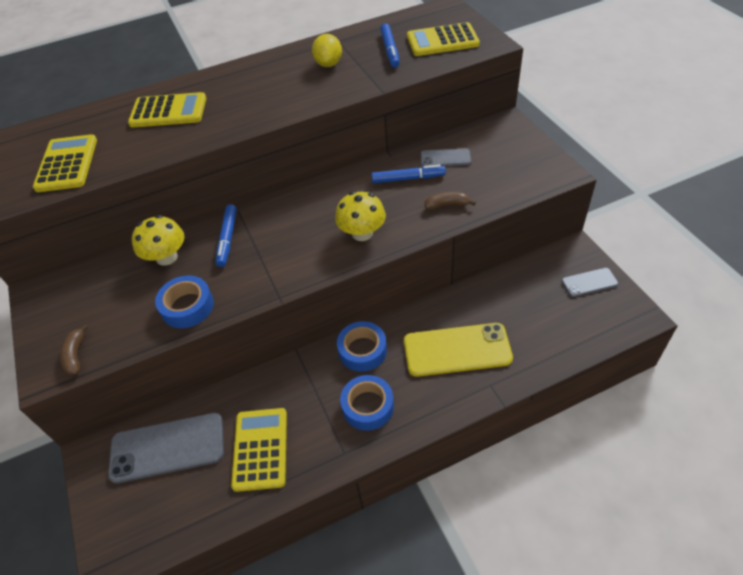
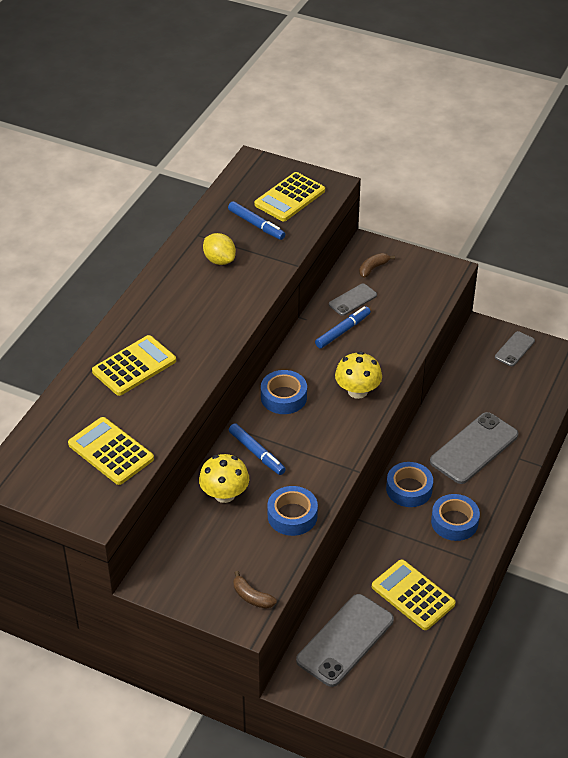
camera: 45 degrees left, 5 degrees down
(300, 206) = (283, 397): none -> blue tape
(447, 205) = (395, 337): brown banana -> brown banana (373, 268)
(457, 350) = (474, 448): yellow phone -> grey phone

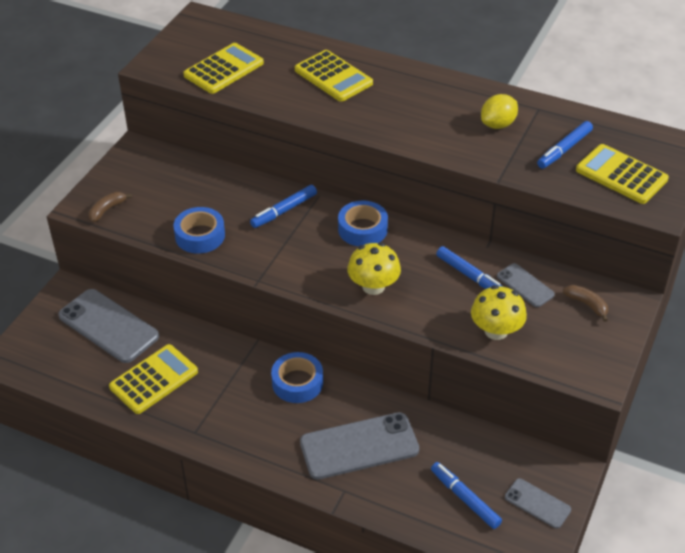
camera: 90 degrees right, 0 degrees up
(224, 494) = (232, 190): yellow mushroom -> yellow mushroom (496, 331)
(454, 522) = (248, 420): blue tape -> none
(474, 448) = (359, 446): grey phone -> grey phone turned 60 degrees counterclockwise
(516, 388) = (465, 499): none -> blue marker

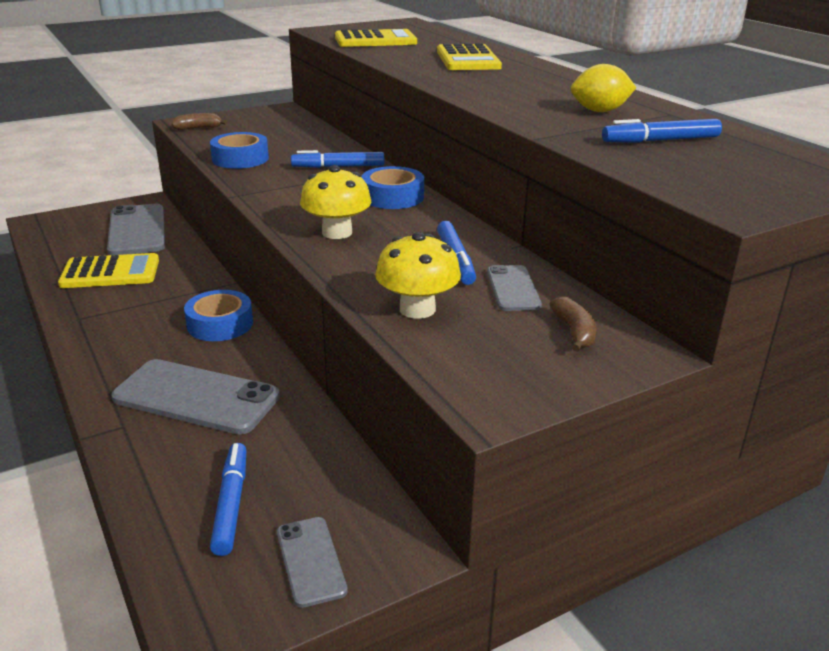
camera: 35 degrees right, 15 degrees down
(621, 175) = (717, 172): yellow calculator -> none

